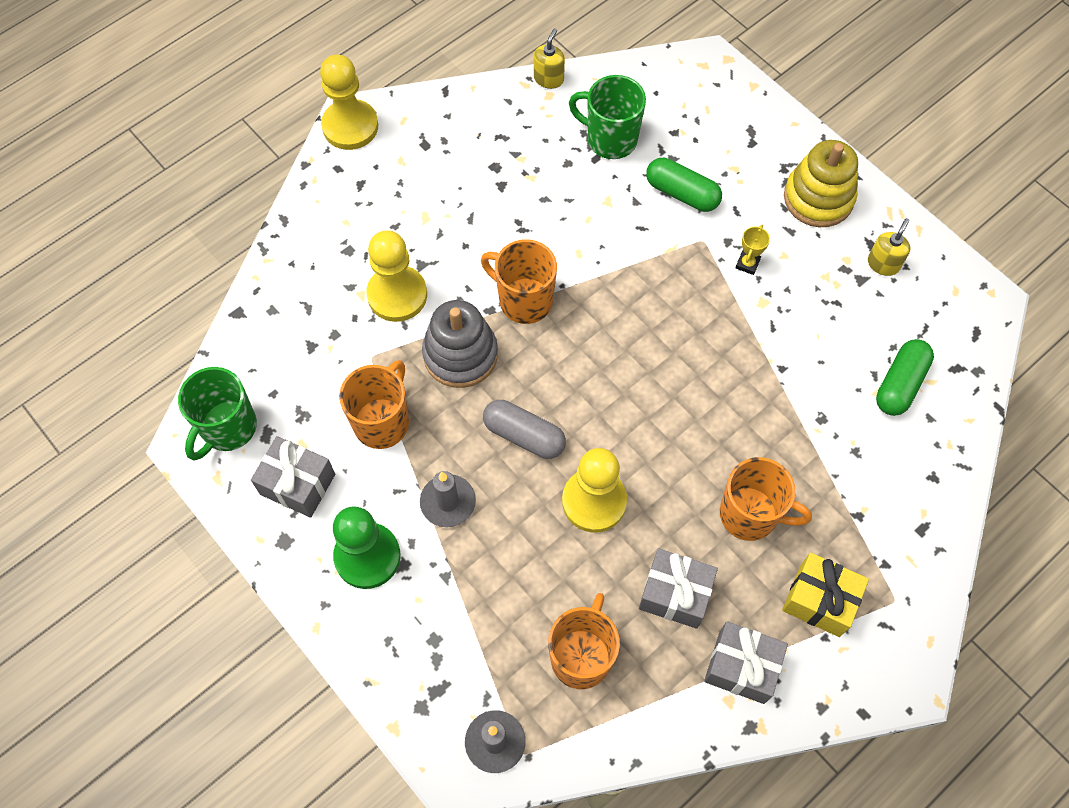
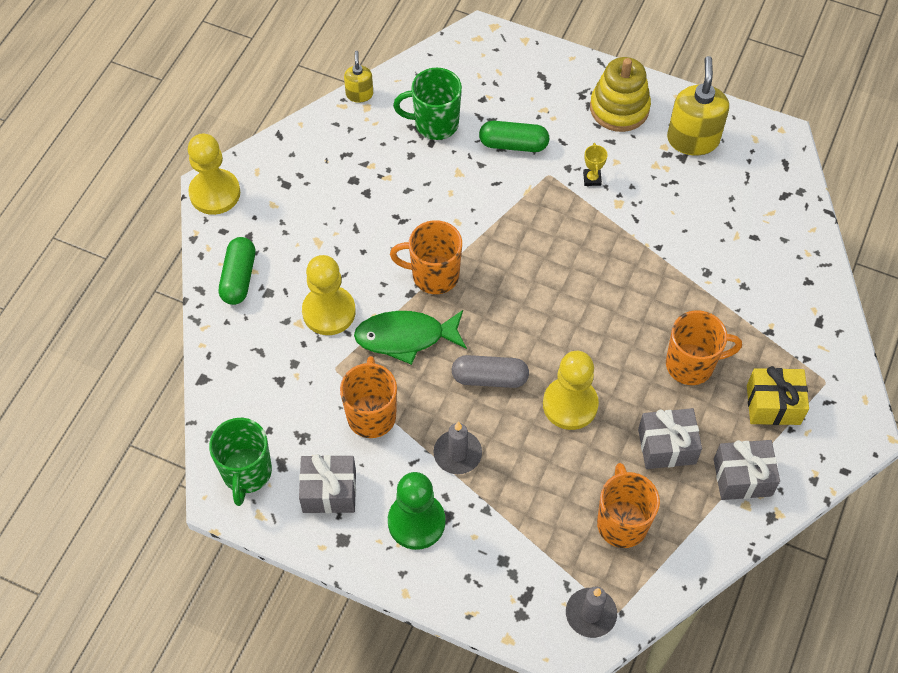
camera: 25 degrees left, 5 degrees down
(460, 354) = (405, 337): grey stacking toy -> green fish
(883, 264) = (692, 139): yellow soap dispenser -> yellow soap dispenser, size x1.87
(900, 384) = (750, 223): green capsule -> green capsule (239, 278)

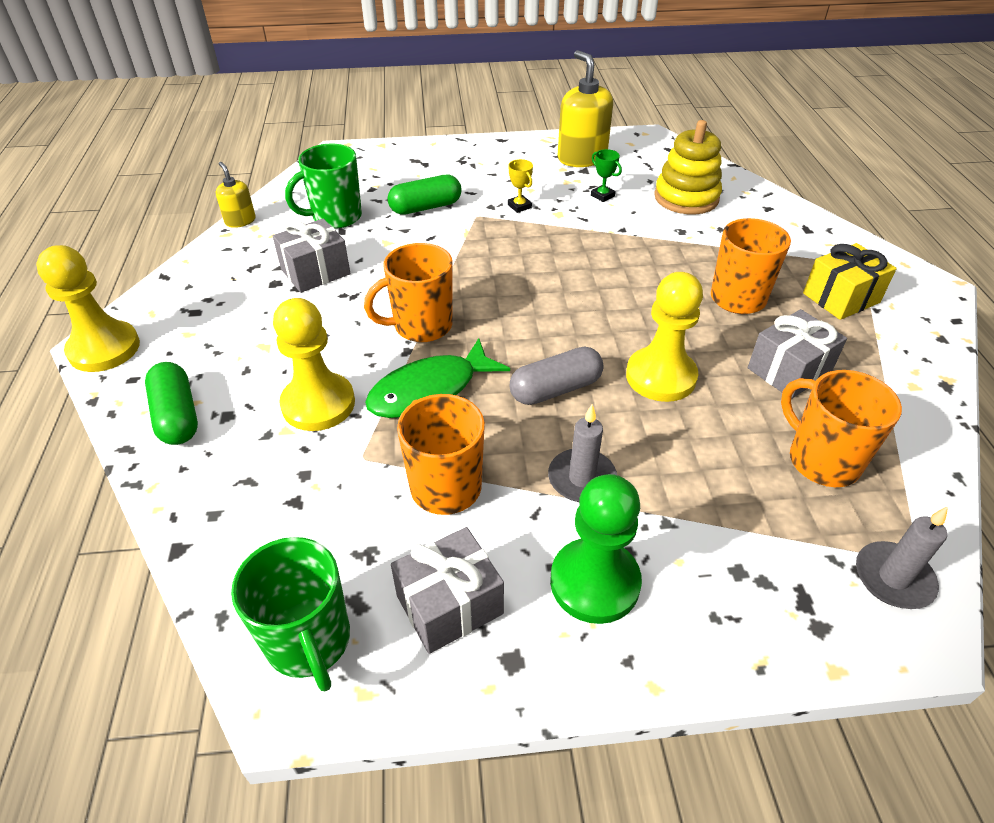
camera: 30 degrees left, 15 degrees down
(619, 108) = (502, 159): yellow stacking toy -> yellow stacking toy (686, 198)
(673, 198) = (602, 196): none -> green trophy
(742, 477) = (883, 364): grey gift -> grey gift (315, 272)

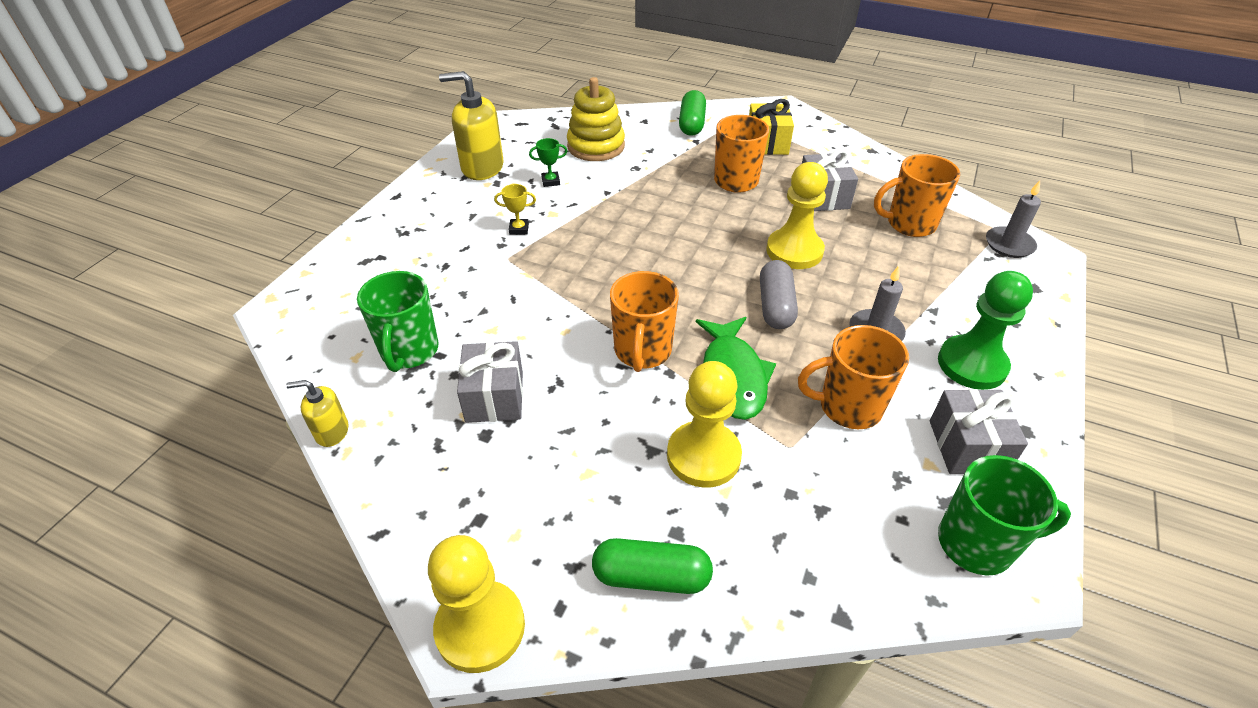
camera: 60 degrees left, 0 degrees up
(425, 207) = (459, 284): green capsule -> green capsule (691, 124)

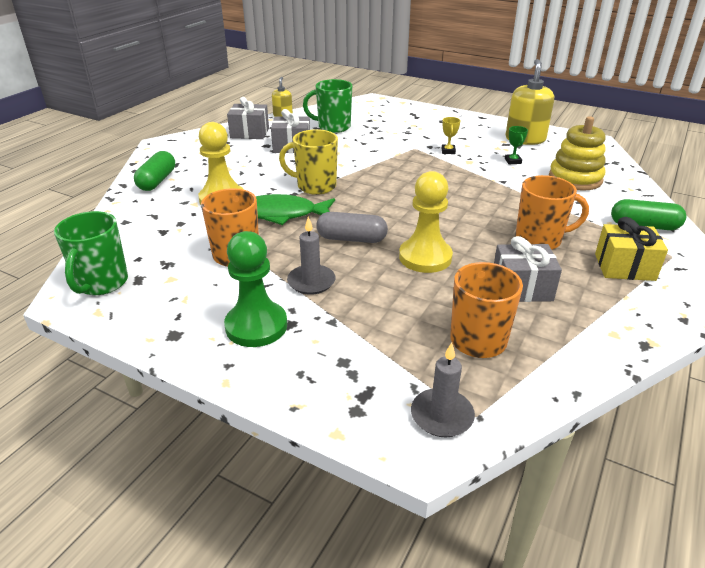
camera: 95 degrees right, 10 degrees down
(480, 627) = (160, 146): yellow pawn -> none
(642, 351) = (315, 186): orange mug -> yellow mug
(967, 446) = (175, 300): grey gift -> grey gift (249, 133)

